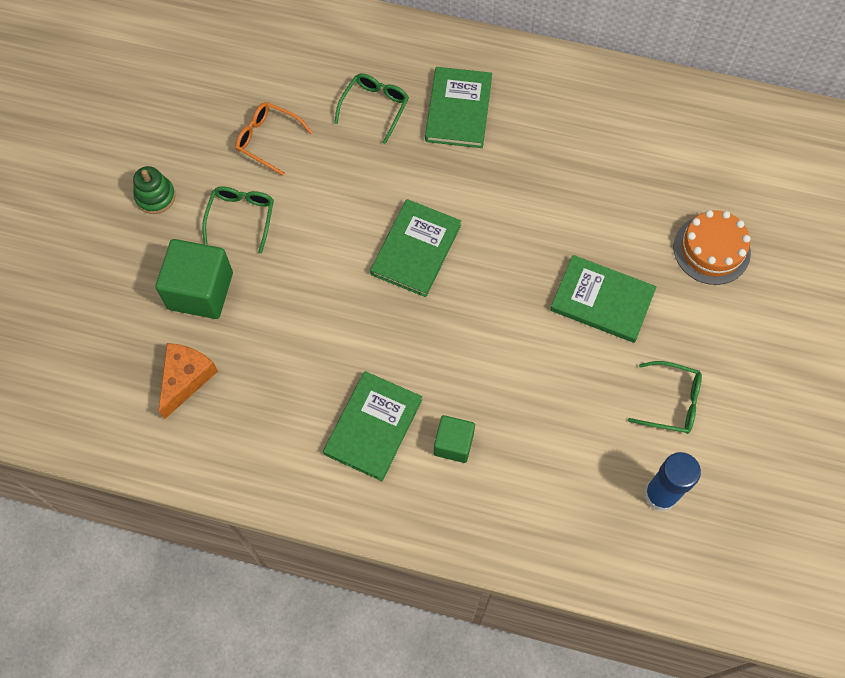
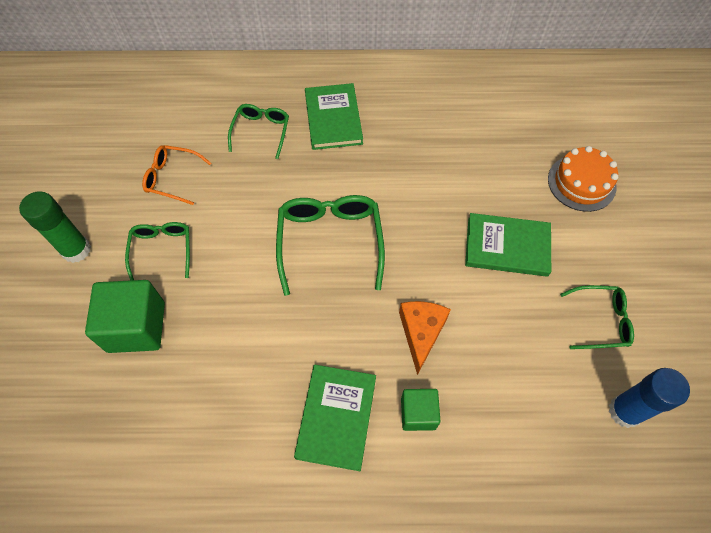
camera: 15 degrees left, 5 degrees down
(155, 196) = (76, 250): green stacking toy -> green glue stick
(186, 379) = (138, 417): orange cheese -> orange cheese (421, 333)
(416, 250) = (330, 241): green book -> green glasses

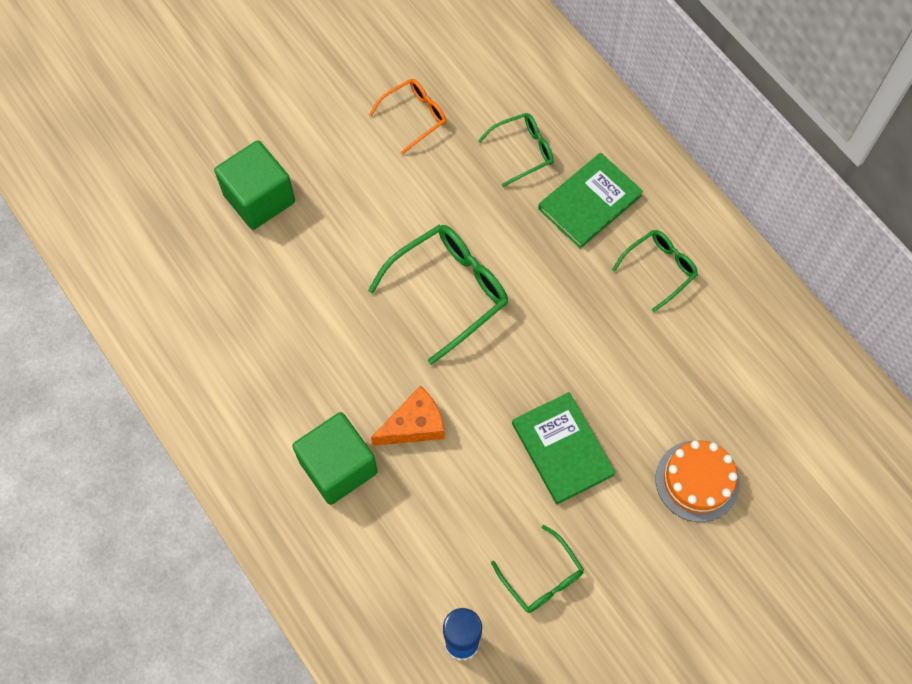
camera: 55 degrees right, 5 degrees up
(76, 250) = (291, 100): green glue stick -> none
(162, 249) = (340, 163): green glasses -> green glasses (659, 269)
(172, 178) = (414, 116): orange glasses -> orange glasses turned 75 degrees clockwise
(336, 417) = (290, 404): green book -> none
(418, 413) = (338, 467): green cube -> green cube, size x1.71

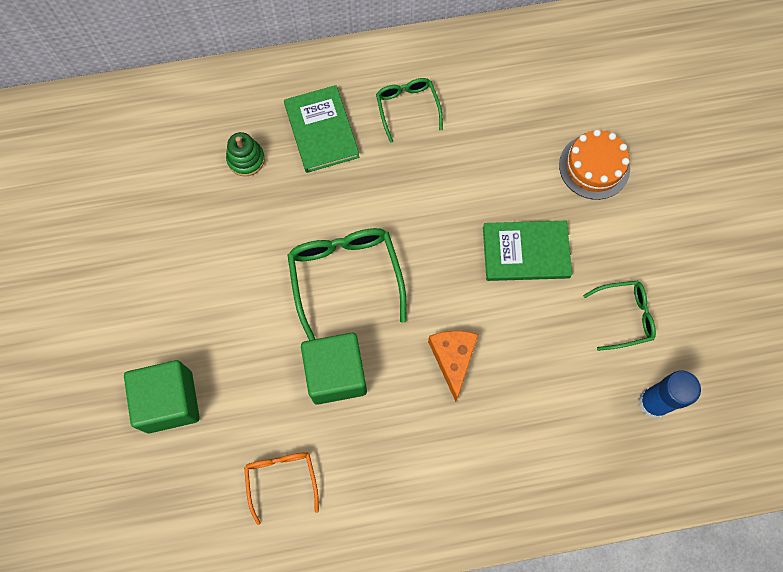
camera: 65 degrees left, 5 degrees up
(338, 467) = (462, 439): green cube -> green cube (336, 374)
(414, 116) = (162, 231): orange glasses -> orange glasses (281, 479)
(523, 151) = (246, 159): green glasses -> green stacking toy

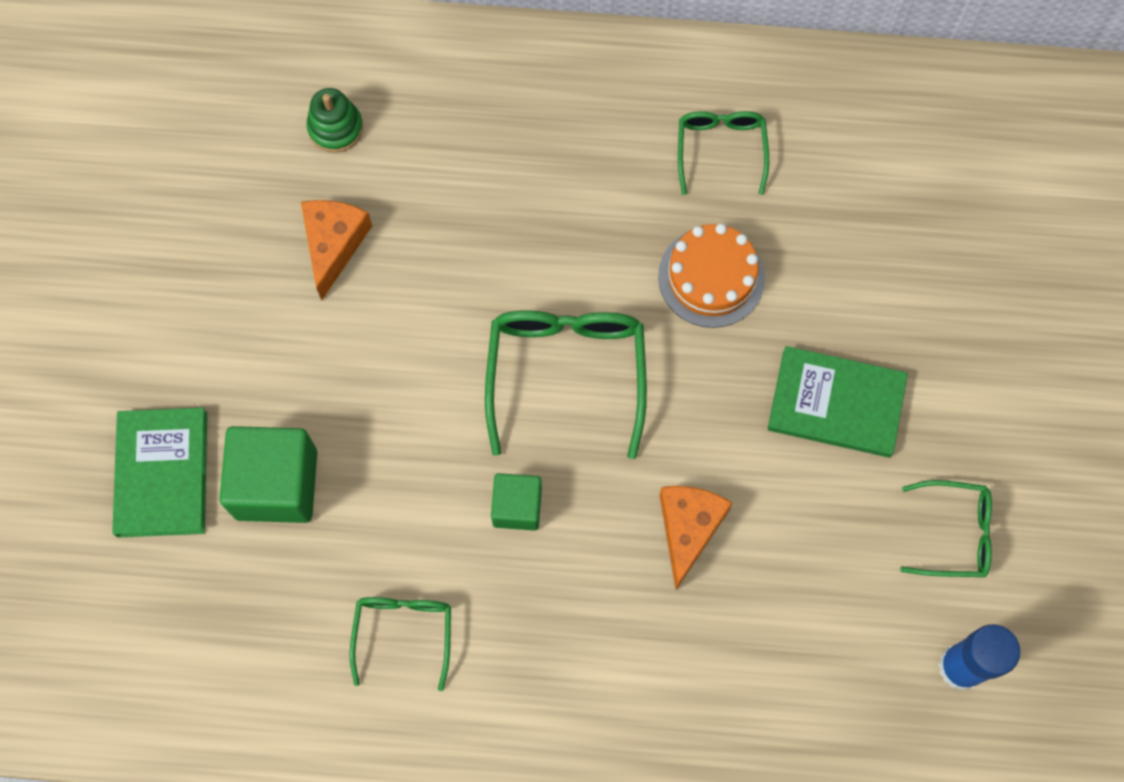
camera: 15 degrees right, 0 degrees up
(168, 231) = (333, 244): none -> orange cheese
(246, 159) = (468, 168): green stacking toy -> green stacking toy (335, 128)
(281, 479) = (403, 632): orange glasses -> green glasses
(321, 131) = (587, 153): green book -> green book (162, 474)
(336, 374) = (517, 507): green cube -> green cube, size x0.58
(594, 166) = (973, 304): orange cake -> orange cake (711, 277)

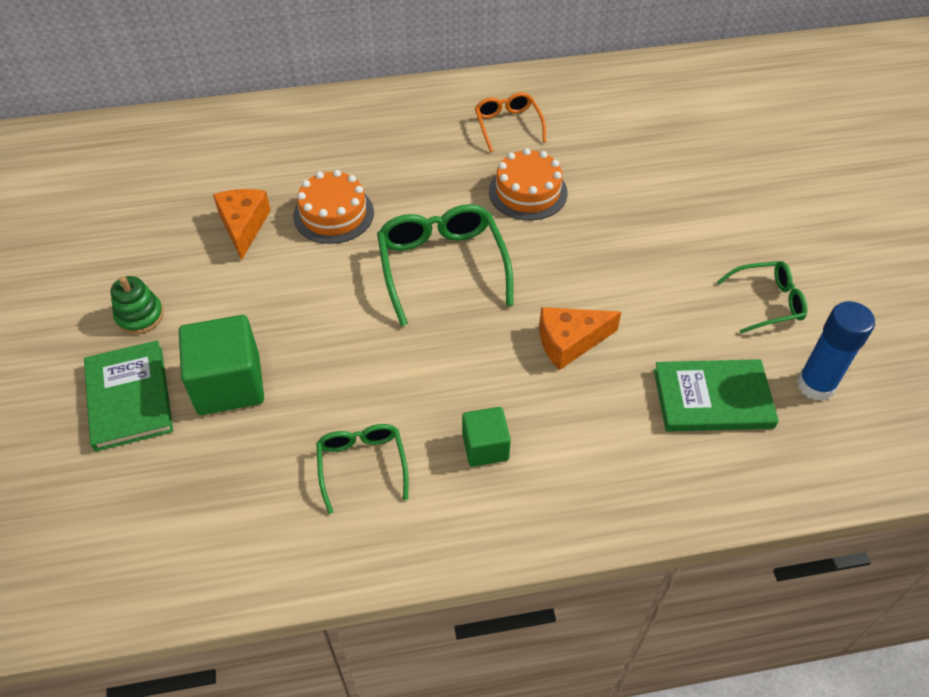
camera: 15 degrees left, 20 degrees down
(335, 128) = (230, 162): green stacking toy -> green stacking toy (140, 316)
(450, 252) = (333, 214): none -> orange cake
(517, 507) = (431, 357): green cube -> green cube (485, 447)
(688, 529) = (570, 342): orange cheese -> orange cheese turned 105 degrees counterclockwise
(721, 149) = (508, 125): green glasses -> orange glasses
(836, 404) = (646, 244): green book -> green book (712, 398)

